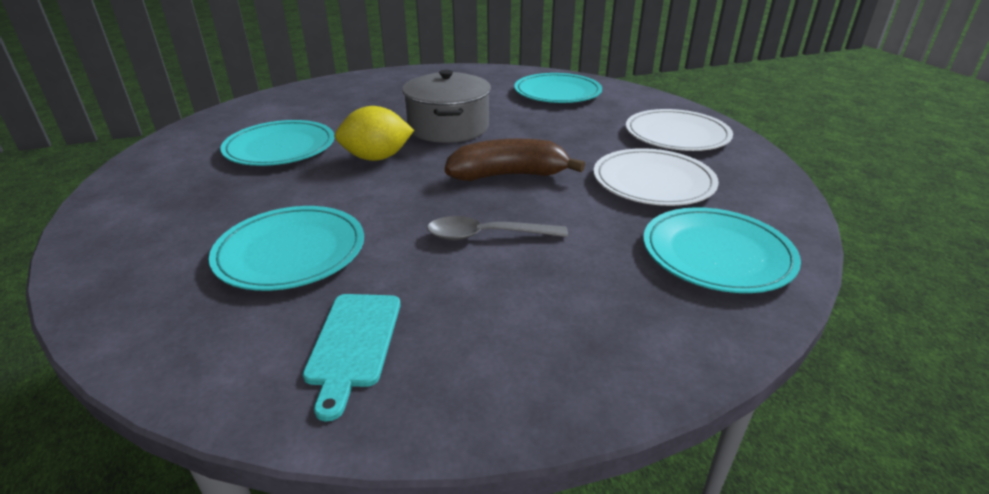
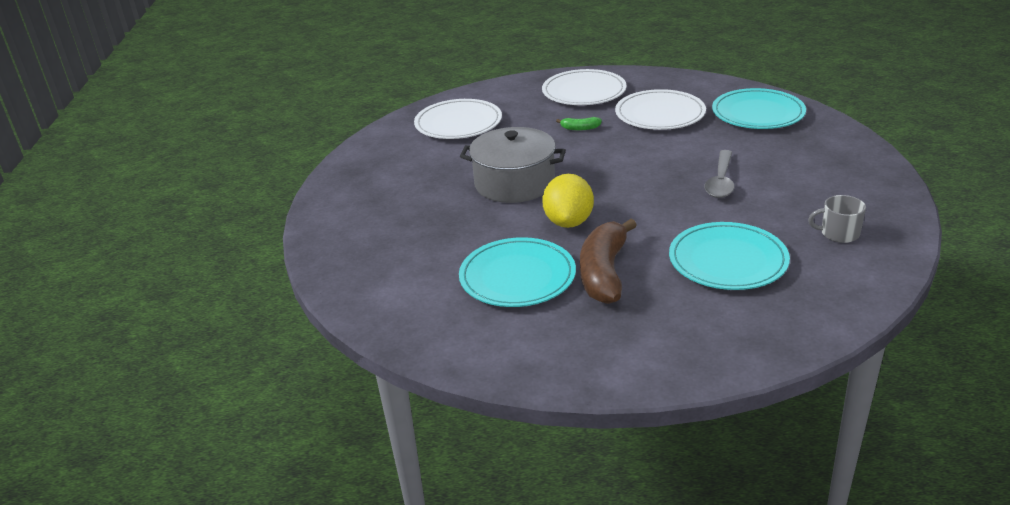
camera: 70 degrees left, 0 degrees up
(353, 344) = (839, 233): turquoise cutting board -> grey mug
(509, 175) = (628, 164): brown banana -> brown banana (604, 273)
(557, 92) = (458, 123): turquoise plate -> white plate
(582, 142) = (580, 128): none -> green banana

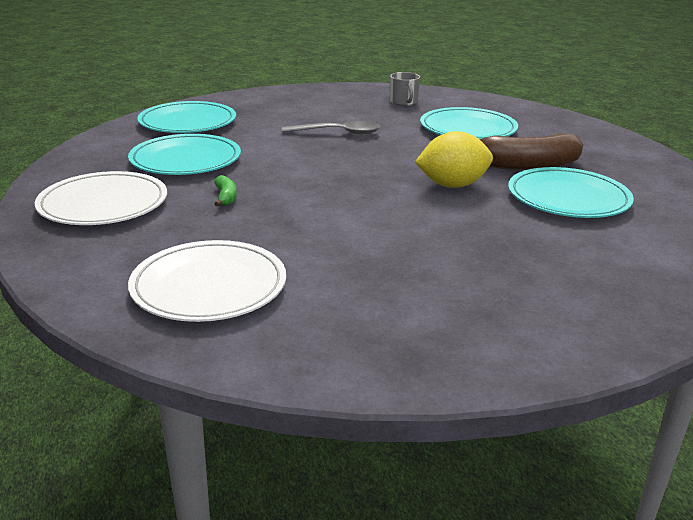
camera: 110 degrees left, 5 degrees down
(514, 183) = (385, 220): grey pot -> none
(660, 114) = (185, 160): white plate -> turquoise plate

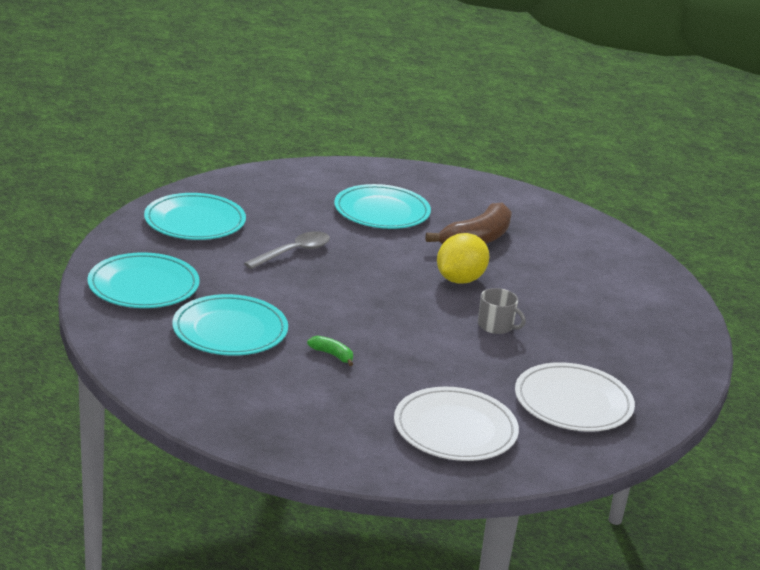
camera: 45 degrees left, 0 degrees up
(103, 204) = (257, 400): white plate -> white plate (573, 402)
(403, 102) = (281, 192): grey mug -> grey mug (496, 326)
(568, 198) = (542, 264): turquoise plate -> turquoise plate (195, 221)

